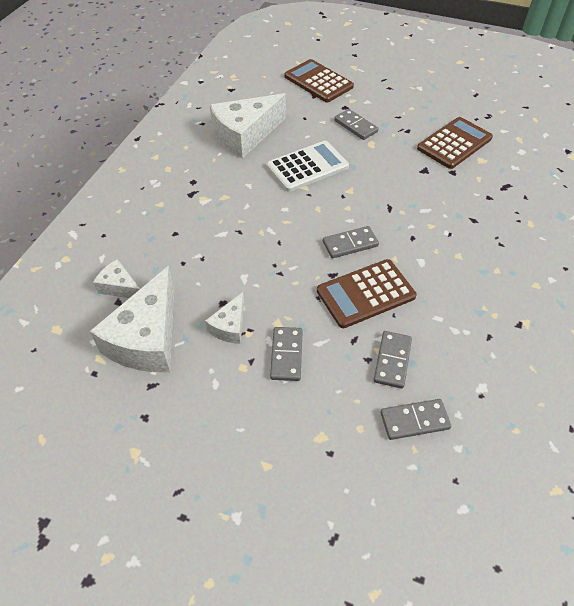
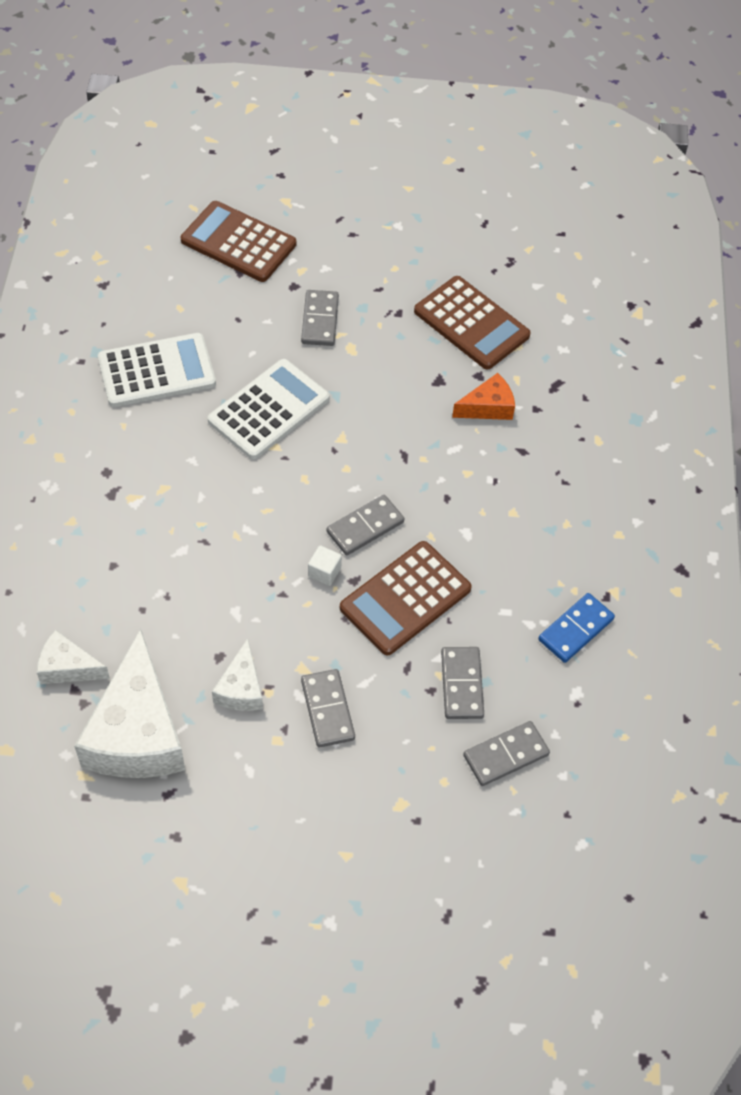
camera: 20 degrees left, 5 degrees up
(245, 135) = (157, 371): white cheese -> white calculator
(313, 265) = (324, 572): none -> white cube
(355, 126) = (319, 320): grey domino -> grey domino turned 60 degrees clockwise
(454, 143) = (471, 323): brown calculator -> brown calculator turned 105 degrees clockwise
(455, 190) = (488, 407): none -> orange cheese
(490, 342) = (575, 629): none -> blue domino

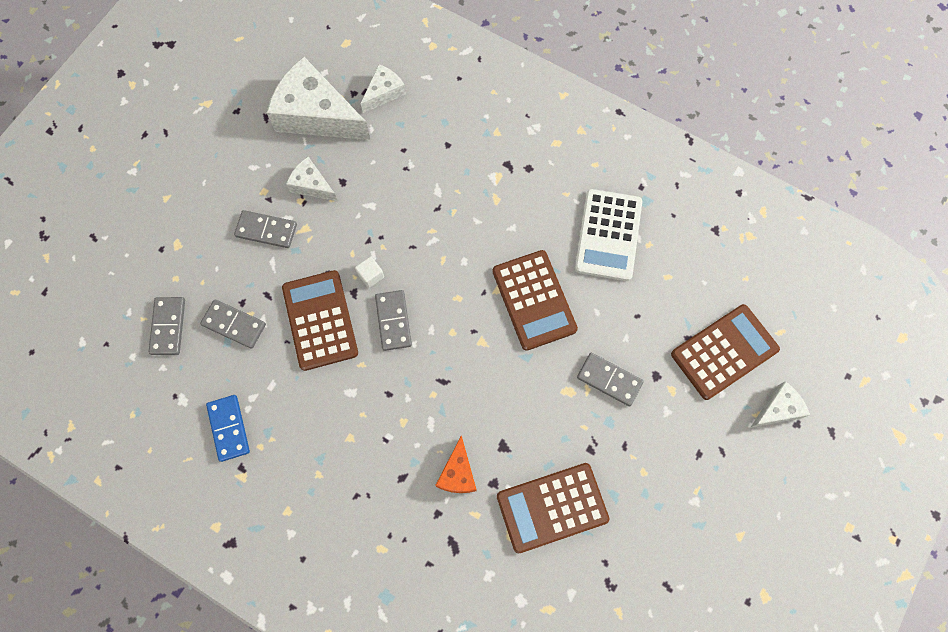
camera: 120 degrees right, 15 degrees up
(269, 410) = (534, 300): white calculator -> brown calculator
(274, 191) = (777, 409): none -> white cheese

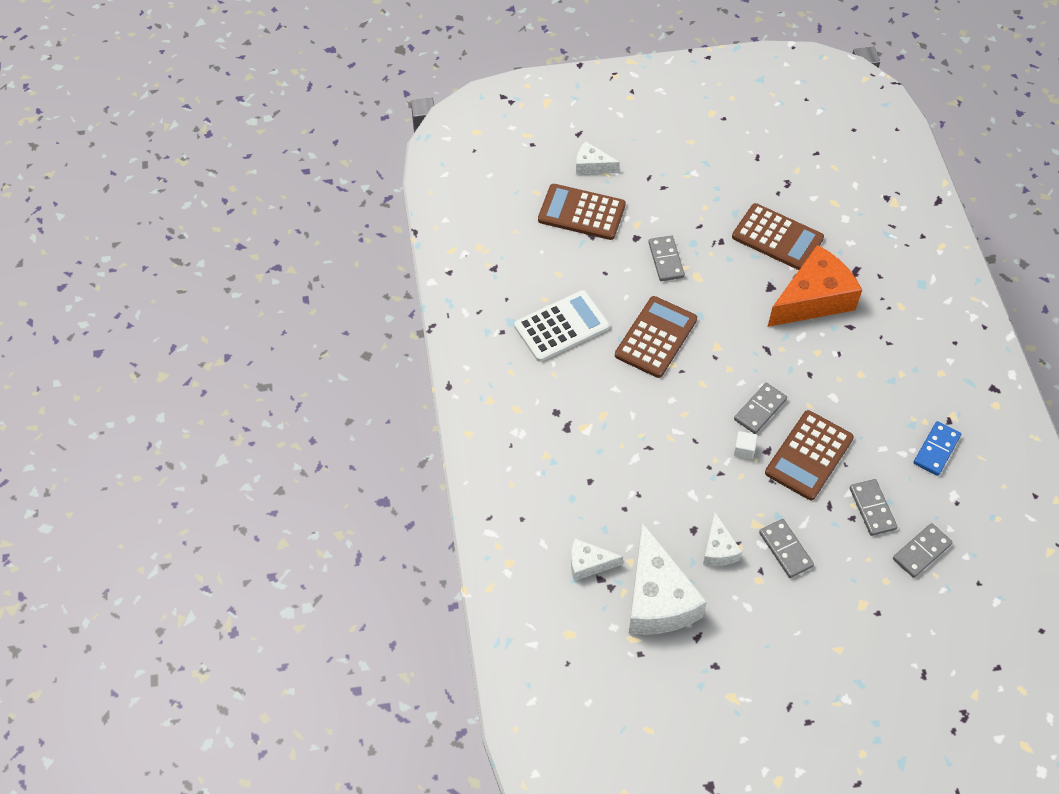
camera: 130 degrees left, 15 degrees down
(458, 473) = (813, 299): orange cheese -> orange cheese, size x2.00

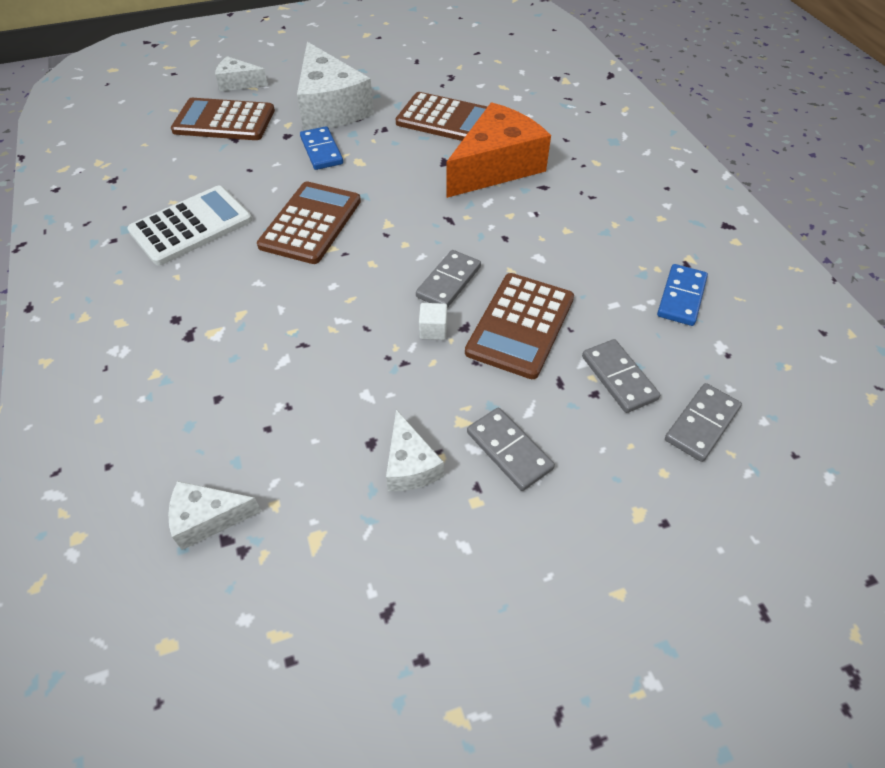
camera: 10 degrees left, 5 degrees down
(657, 598) = (318, 557): white cheese -> white cheese (330, 107)
(665, 260) = (321, 151): grey domino -> blue domino

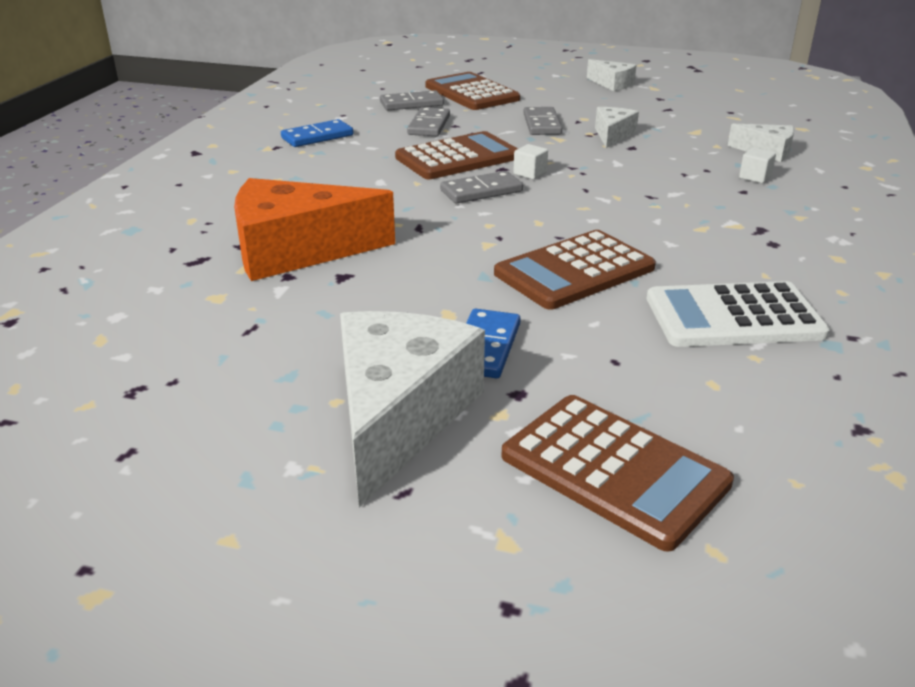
camera: 145 degrees left, 20 degrees down
(210, 436) = (755, 177): none -> white cube
(238, 83) = (530, 567): white cheese -> white cheese (612, 84)
(446, 119) = (259, 323): brown calculator -> brown calculator (471, 93)

